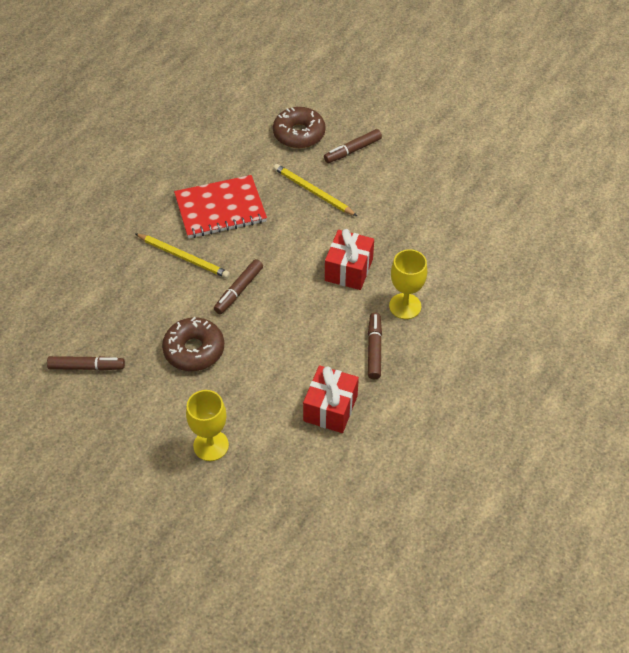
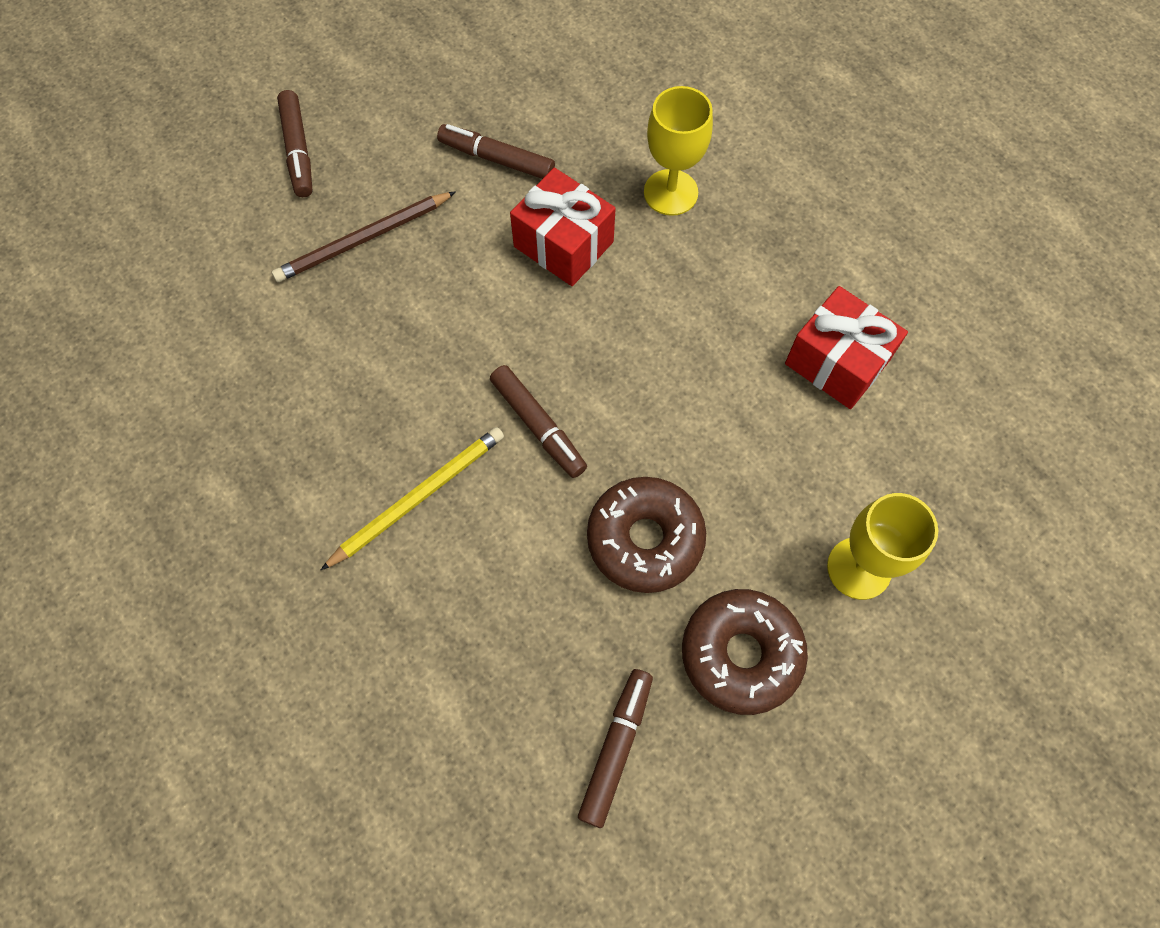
camera: 70 degrees left, 15 degrees up
(220, 209) = (329, 400): red notebook -> none
(299, 134) = (211, 217): brown donut -> brown donut (741, 654)
(313, 192) = (364, 239): yellow pencil -> brown pencil
(374, 349) = (741, 263): brown marker -> brown marker (496, 159)

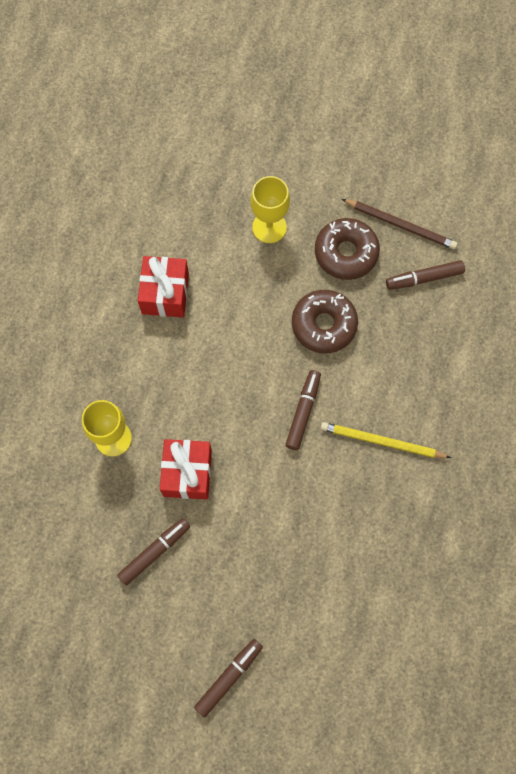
camera: 125 degrees left, 5 degrees up
(364, 239) = (261, 586): brown pencil -> brown pencil (400, 225)
(496, 159) = (155, 552): brown marker -> brown marker turned 120 degrees counterclockwise

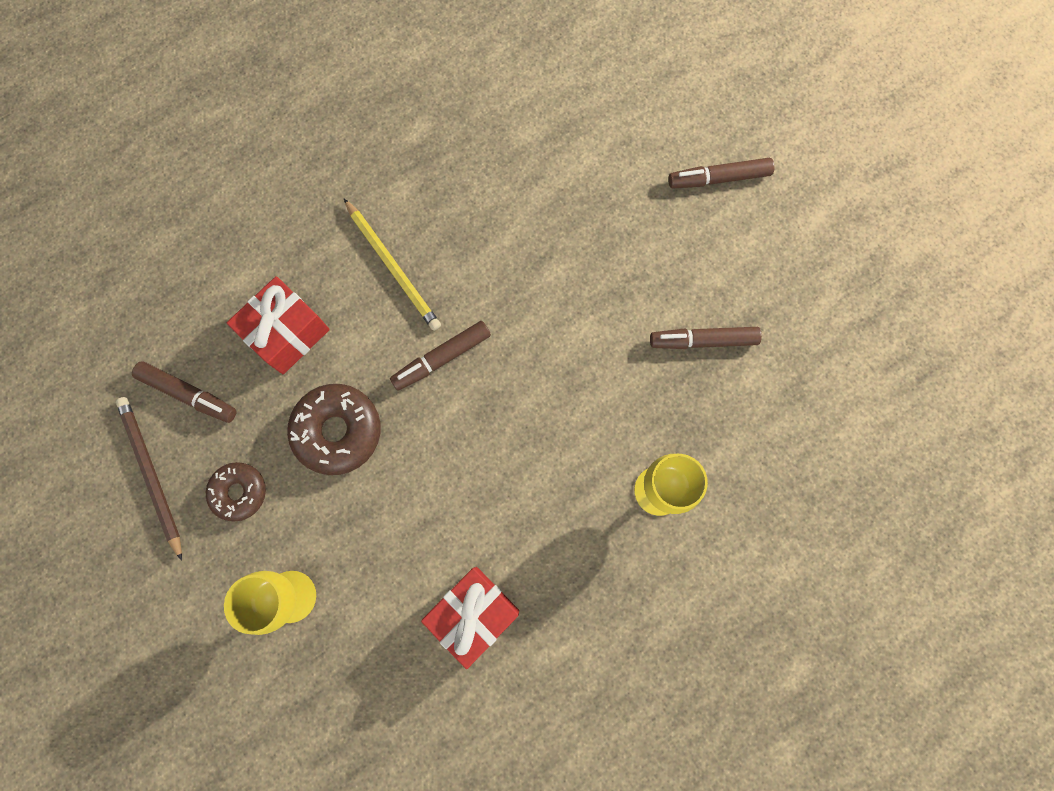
camera: 140 degrees left, 5 degrees up
(187, 473) = (610, 391): red gift -> red gift (287, 333)
(346, 253) = (239, 492): brown donut -> brown donut, size x0.63

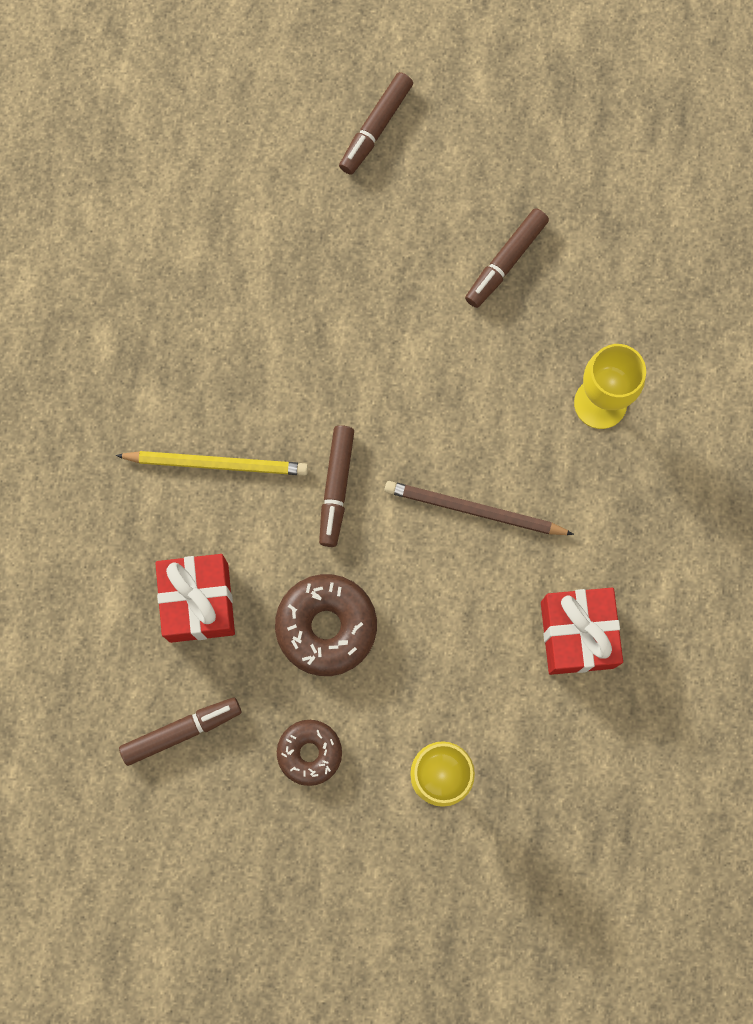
camera: 50 degrees left, 0 degrees up
(151, 475) = (229, 818): brown pencil -> brown pencil (474, 510)

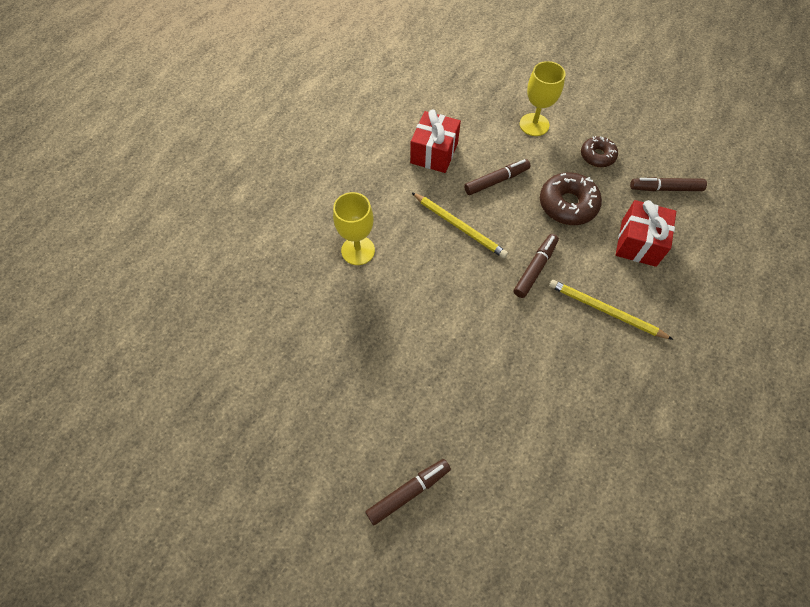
camera: 155 degrees left, 15 degrees down
(474, 510) = (459, 226): brown pencil -> yellow pencil
(505, 262) = (367, 354): brown marker -> brown marker (496, 181)

